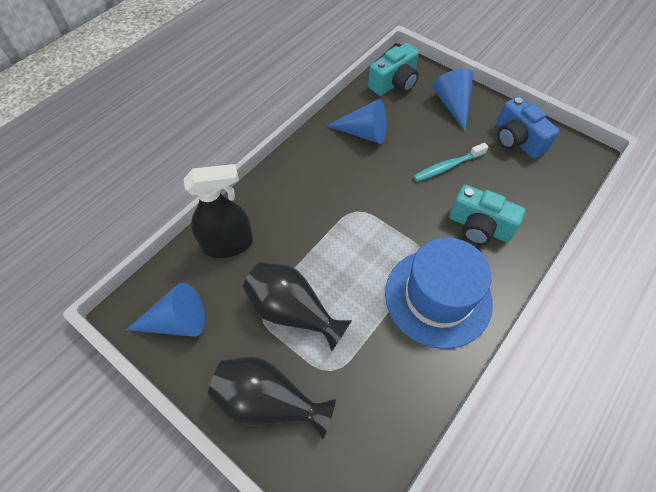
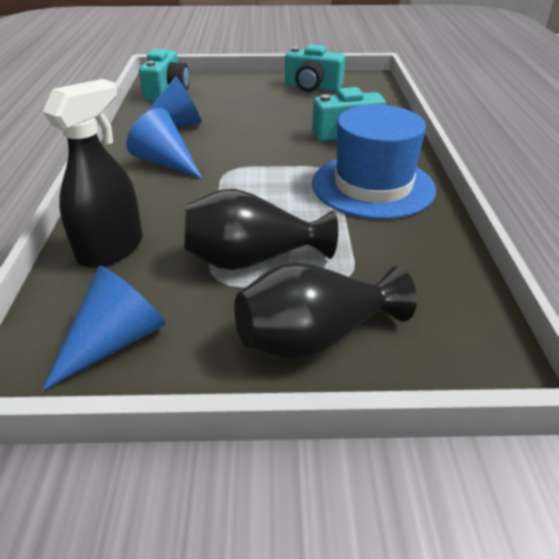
camera: 40 degrees left, 20 degrees down
(447, 166) = (277, 117): turquoise toothbrush -> none
(452, 104) = (236, 86): blue cone -> blue cone (165, 162)
(517, 140) = (312, 87): blue camera -> turquoise camera

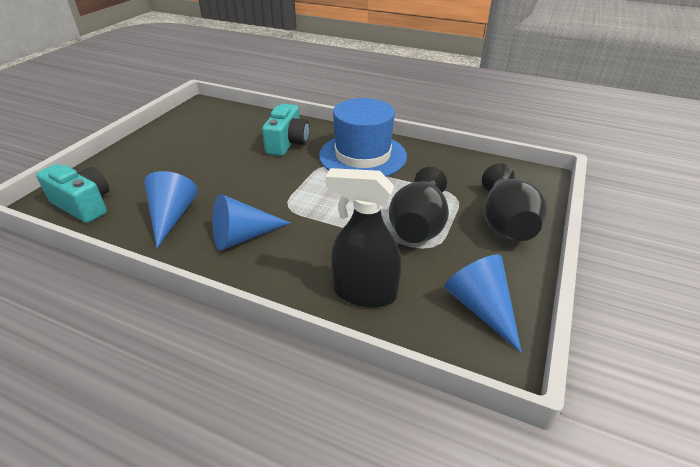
camera: 65 degrees left, 0 degrees up
(111, 249) = (364, 293): black spray bottle -> black spray bottle turned 45 degrees counterclockwise
(312, 87) = (184, 131): turquoise camera -> none

